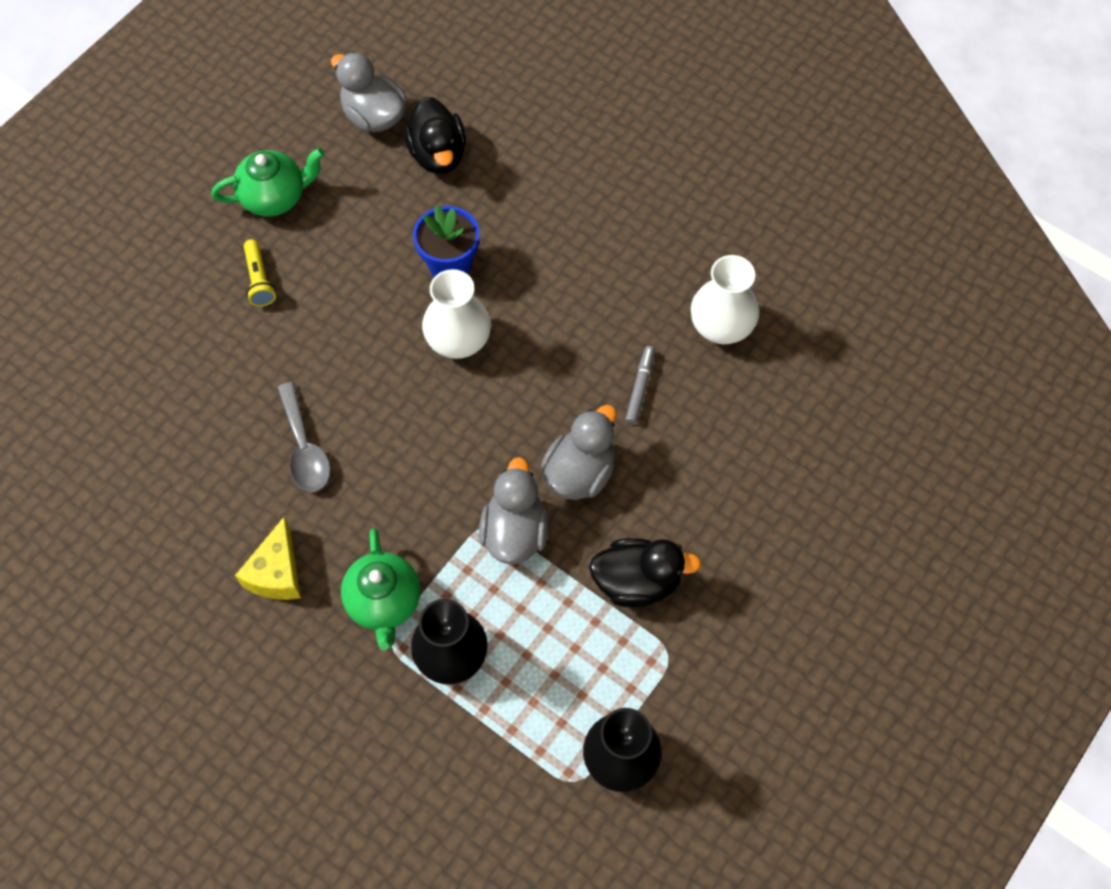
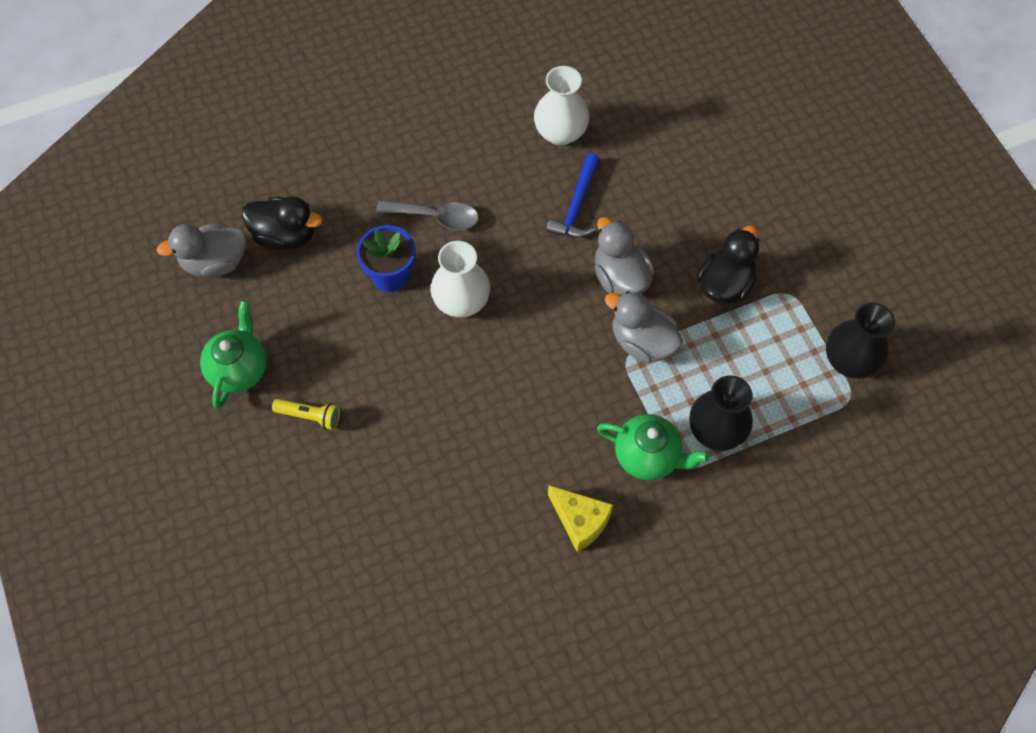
camera: 60 degrees left, 0 degrees up
(304, 448) = (484, 452): grey spoon -> grey spoon (435, 217)
(640, 388) = (576, 206): grey marker -> blue hammer

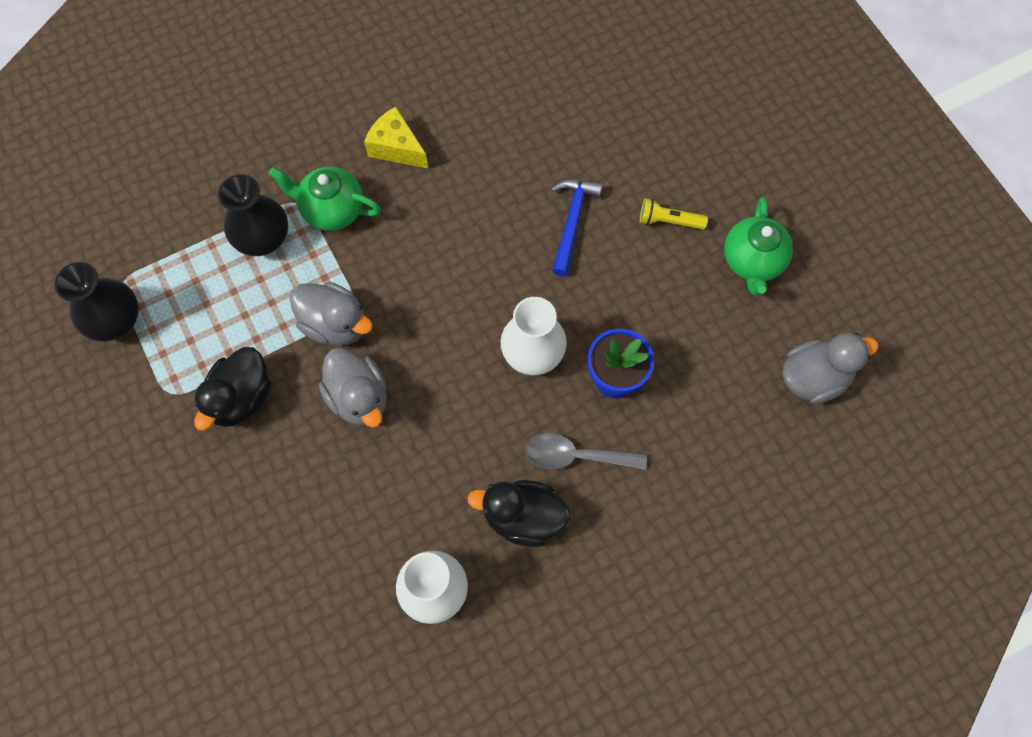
camera: 175 degrees right, 5 degrees up
(285, 235) = (744, 417): black duck -> black duck (523, 517)
(576, 206) = (410, 485): blue hammer -> blue hammer (572, 222)

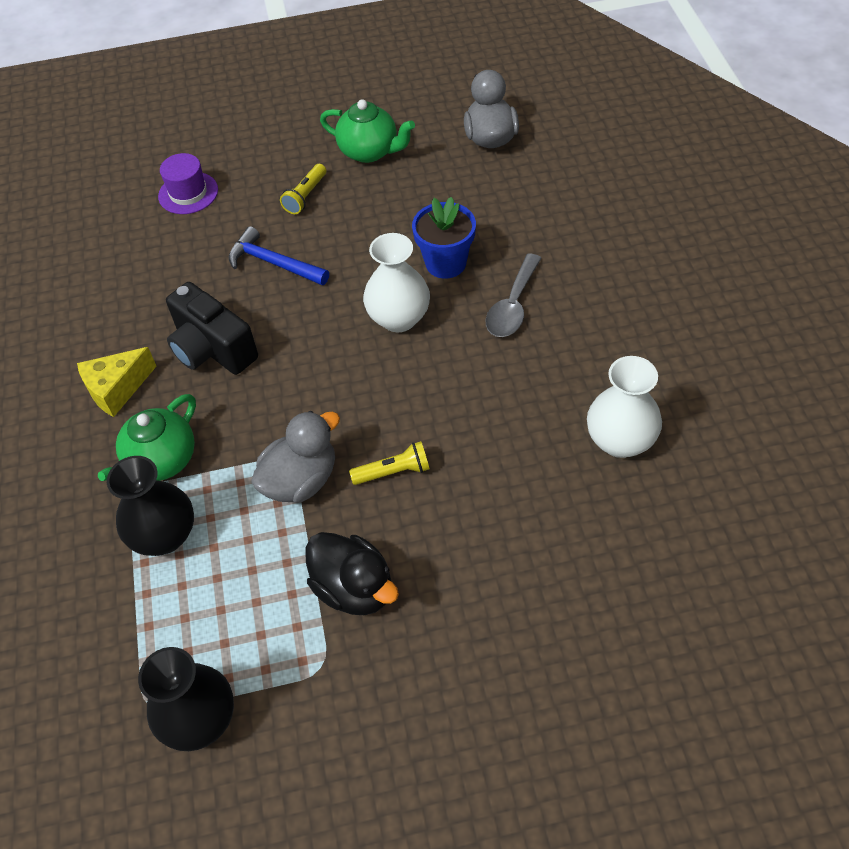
camera: 70 degrees left, 15 degrees down
(359, 397) = (393, 472): grey duck -> yellow flashlight
(457, 206) = (212, 349): none -> black camera
(523, 517) = (562, 356): black duck -> none
(641, 115) = (188, 193): none -> purple hat

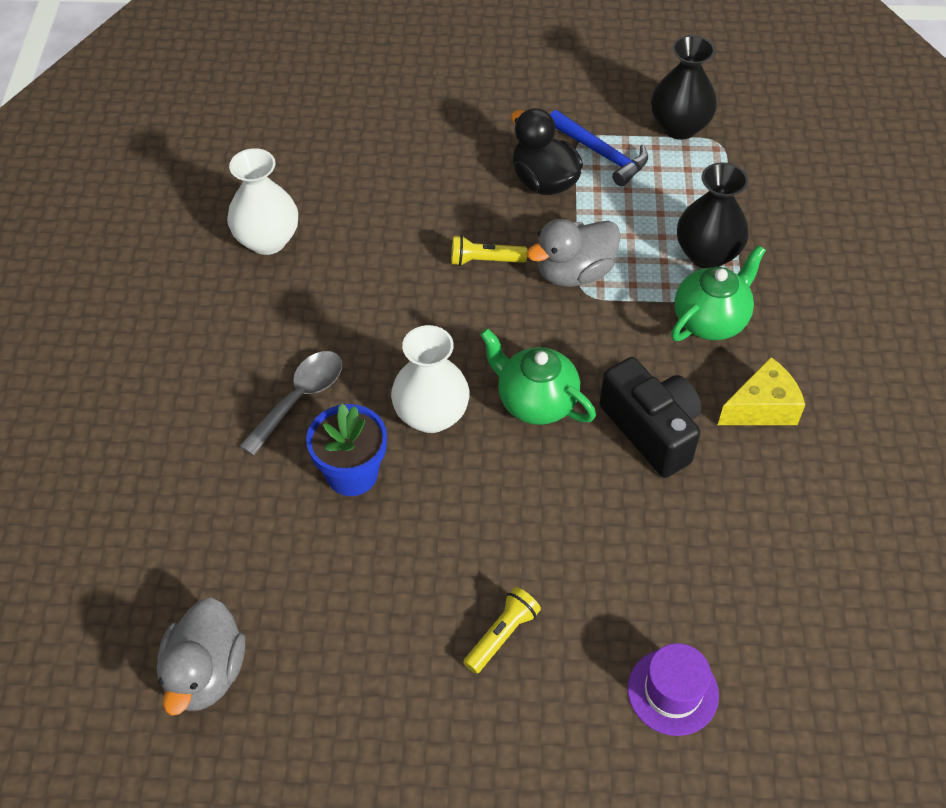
camera: 170 degrees left, 0 degrees up
(273, 263) = (564, 531): blue hammer -> blue hammer (601, 154)
(369, 151) = (389, 698): green teapot -> green teapot (535, 401)

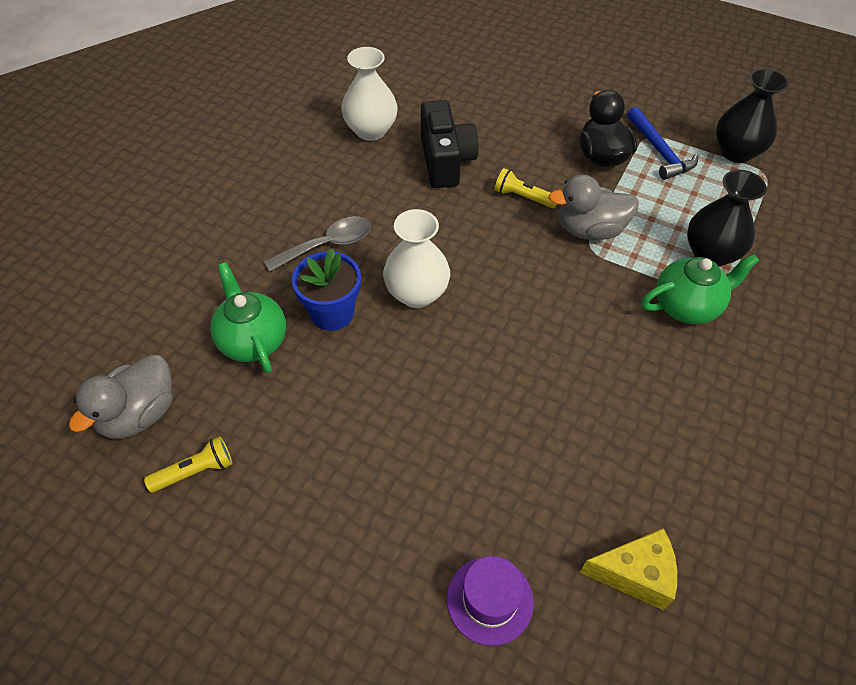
camera: 25 degrees right, 0 degrees up
(502, 635) = (373, 485): yellow flashlight -> yellow flashlight (195, 471)
(535, 401) = (504, 314): green teapot -> green teapot (252, 340)
(651, 430) = (589, 373): black camera -> black camera (445, 161)
(762, 408) = (696, 393): yellow cheese -> yellow cheese (635, 574)

